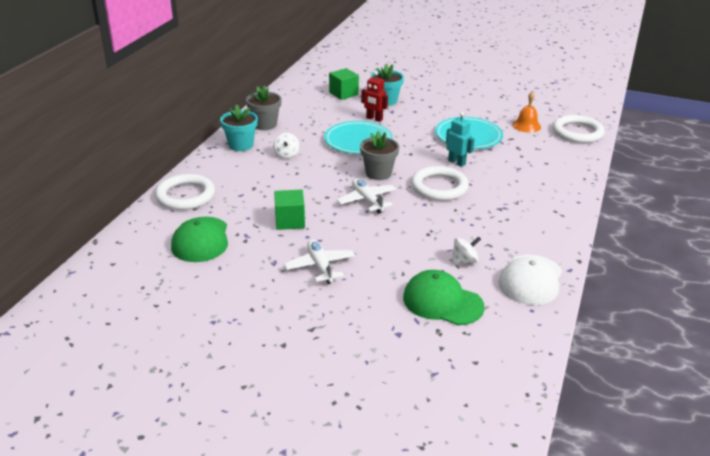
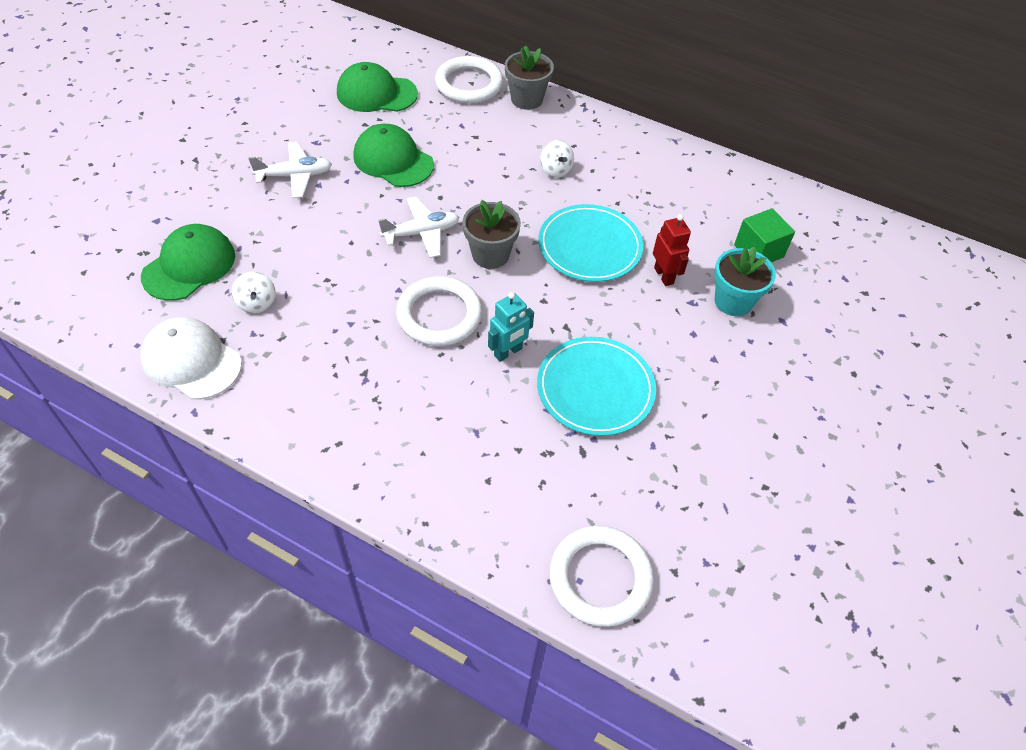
camera: 95 degrees right, 20 degrees up
(241, 145) = (587, 131): turquoise flower pot -> none
(265, 124) = (646, 156): grey flower pot -> grey flower pot (526, 99)
(286, 155) = (555, 170): white spinning top -> white spinning top turned 120 degrees counterclockwise
(290, 221) = (393, 160): green cube -> green cap
(374, 119) = (664, 276): red robot -> red robot turned 120 degrees clockwise
(526, 125) = (633, 493): orange bell -> none

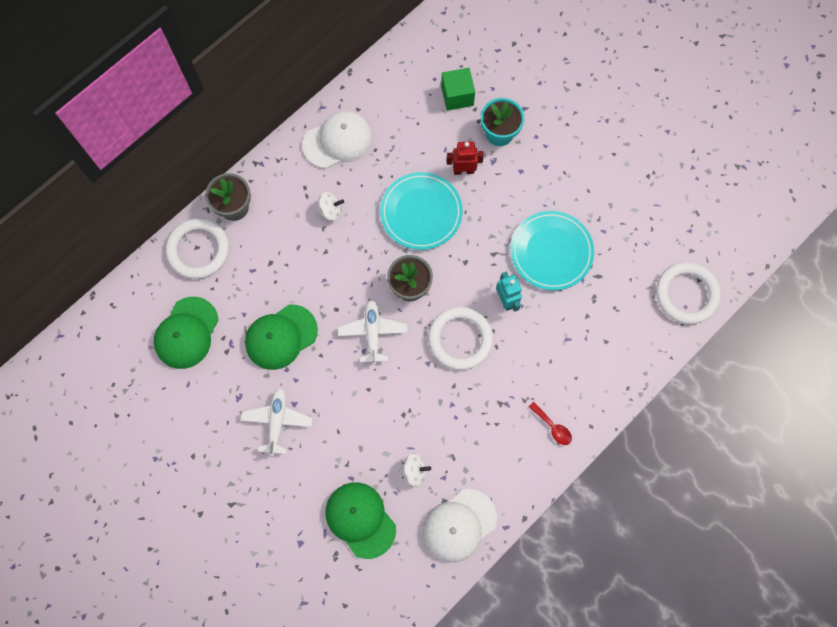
camera: 70 degrees left, 20 degrees up
(344, 439) = (553, 427): none -> red spoon
(642, 160) = (338, 141): none -> white cap

